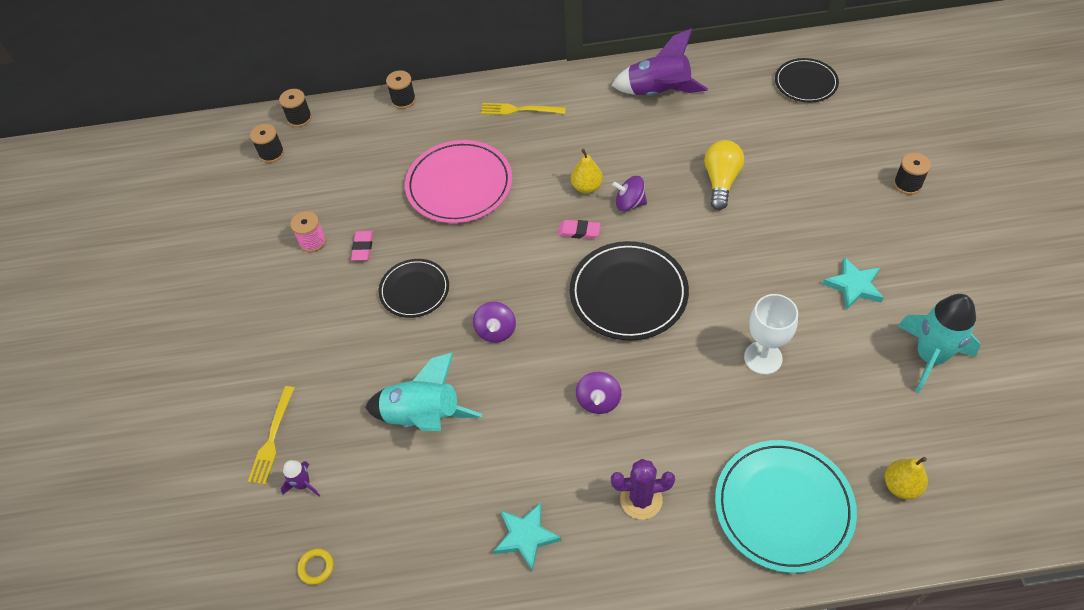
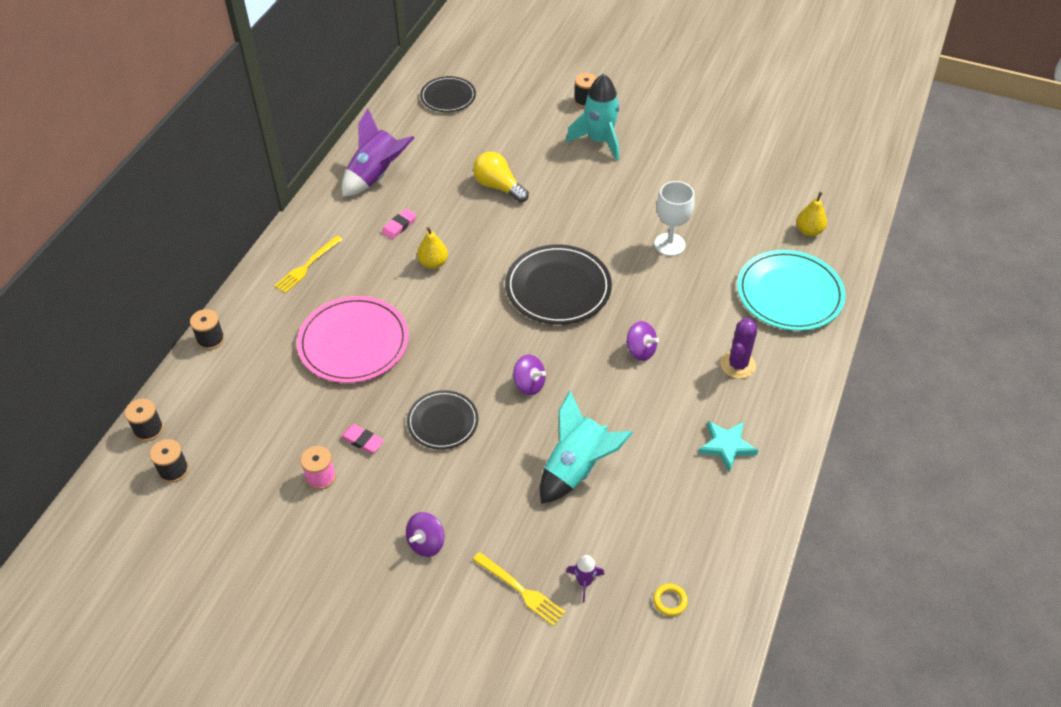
camera: 65 degrees left, 5 degrees down
(579, 231) = (474, 288): pink eraser -> pink eraser (399, 226)
(629, 203) = (473, 246): purple spinning top -> purple spinning top (426, 543)
(854, 286) = (646, 170): turquoise star -> none
(930, 357) = (727, 167): turquoise rocket -> turquoise rocket (599, 141)

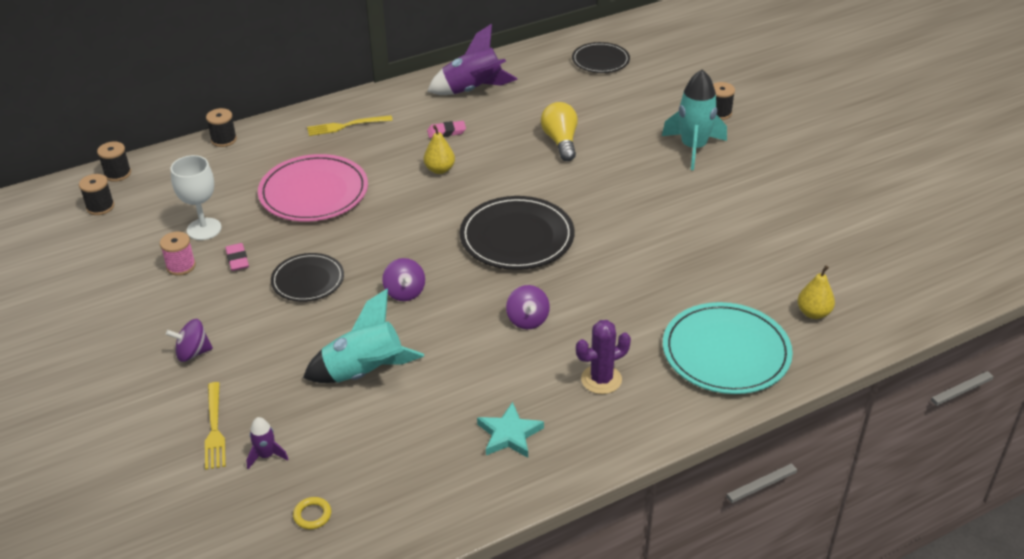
camera: 40 degrees right, 10 degrees down
(669, 244) = (658, 255): white goblet -> white goblet (204, 229)

